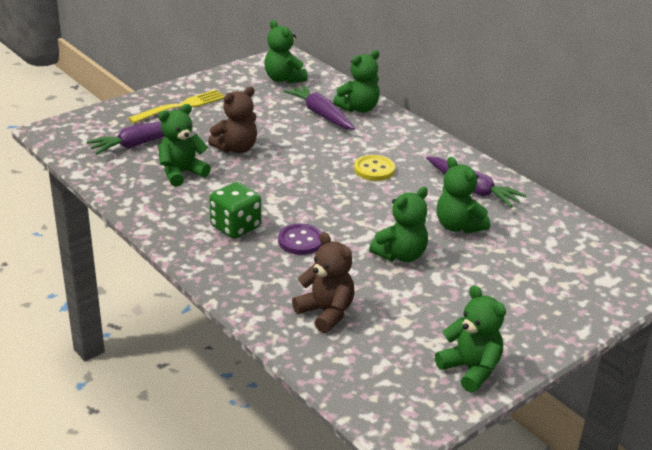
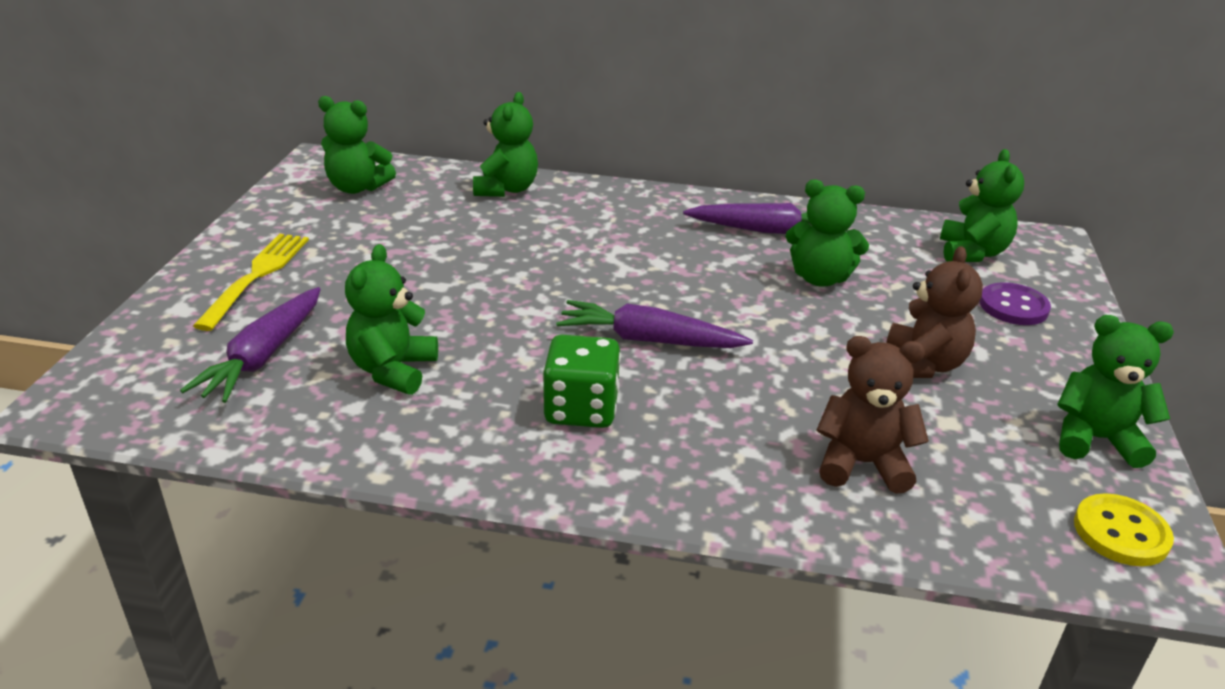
camera: 40 degrees left, 0 degrees up
(236, 148) = (423, 301): brown teddy bear -> brown teddy bear (923, 365)
(300, 241) = (689, 384): purple button -> purple button (1013, 306)
(320, 114) = (471, 213): purple carrot -> purple carrot (649, 340)
(374, 169) = (634, 253): yellow button -> yellow button (1121, 532)
(400, 255) = (820, 342): green teddy bear -> green teddy bear (972, 253)

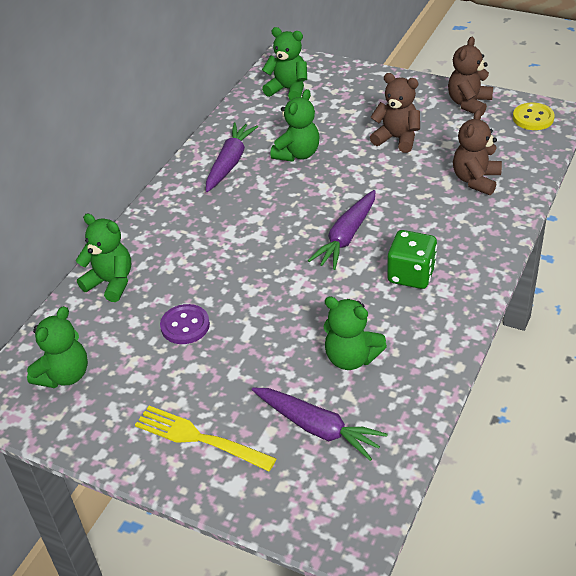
camera: 70 degrees left, 10 degrees up
(1013, 306) = (350, 92): purple button -> purple button (185, 326)
(1095, 439) = (469, 103): green teddy bear -> brown teddy bear

